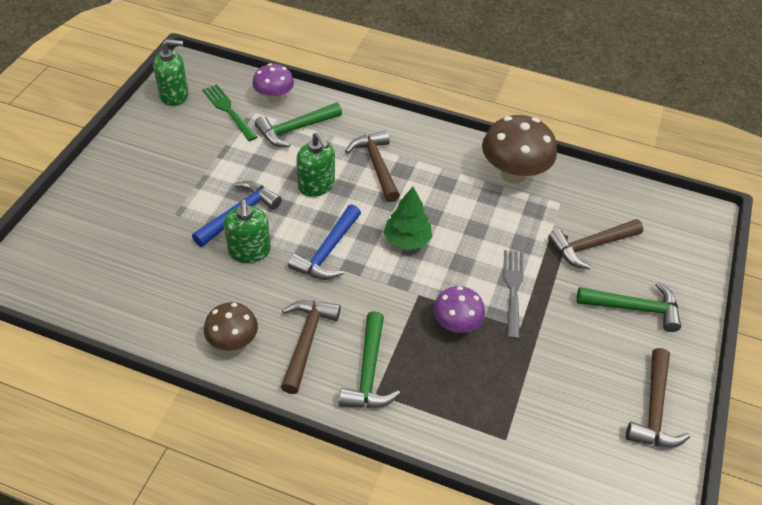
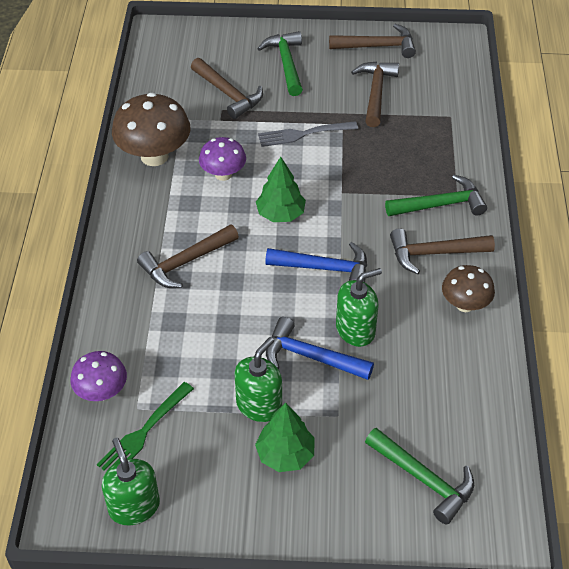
camera: 105 degrees left, 0 degrees up
(162, 175) = (285, 454): none -> green tree
(295, 129) = (154, 351): green hammer -> green hammer (424, 479)
(316, 185) = (238, 304): green soap dispenser -> green soap dispenser (259, 405)
(456, 324) = (361, 162): purple mushroom -> purple mushroom (223, 174)
(566, 377) = (376, 92): none -> brown hammer

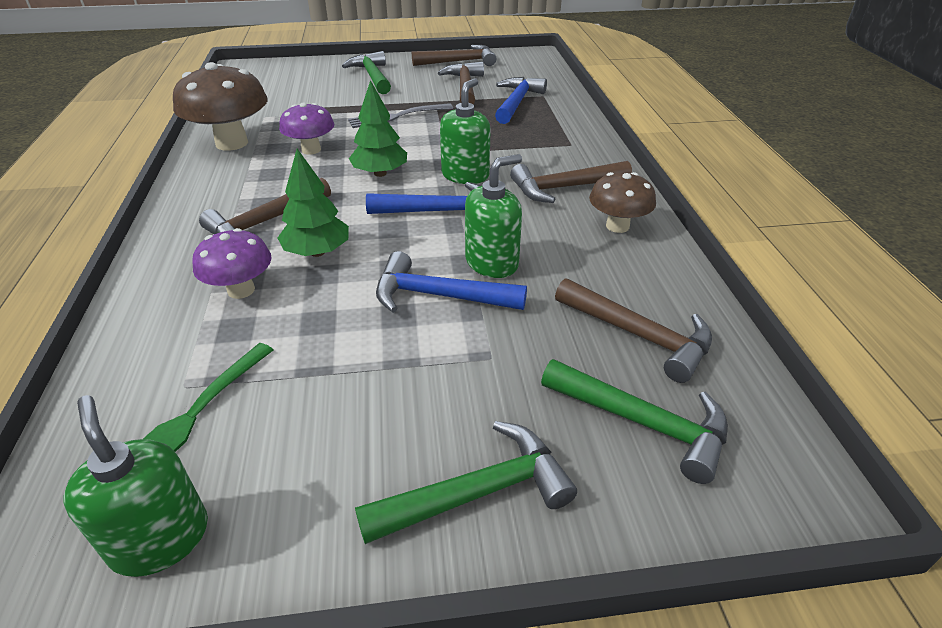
camera: 10 degrees left, 10 degrees down
(102, 392) = (129, 372): purple mushroom -> purple mushroom (241, 290)
(228, 94) = (314, 98): brown hammer -> brown hammer (639, 336)
(259, 405) = (373, 359): green soap dispenser -> green soap dispenser (465, 175)
(285, 454) = (422, 418): green tree -> green tree (317, 252)
(422, 125) = (517, 102): none -> blue hammer
(440, 205) = (557, 152): green hammer -> green hammer (478, 492)

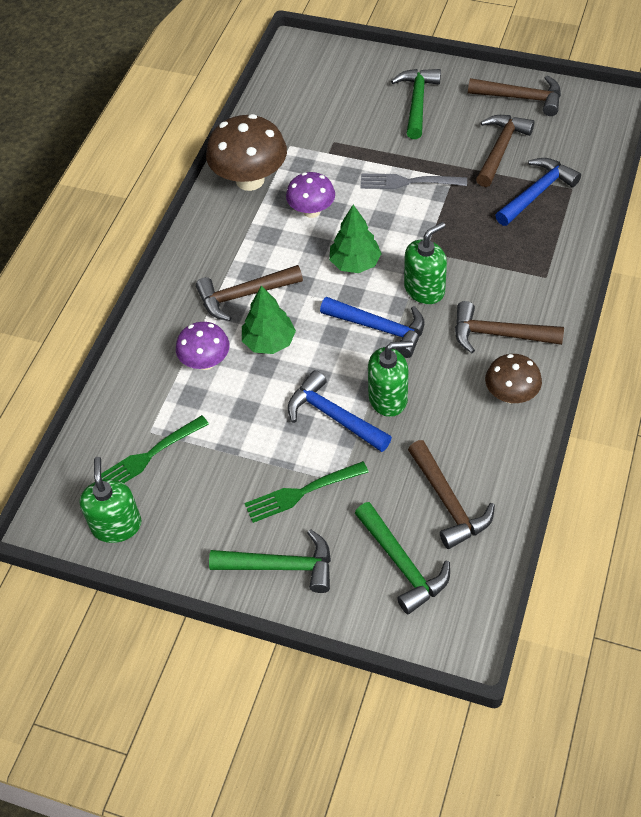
camera: 30 degrees right, 15 degrees up
(450, 385) = (302, 492): none -> green fork

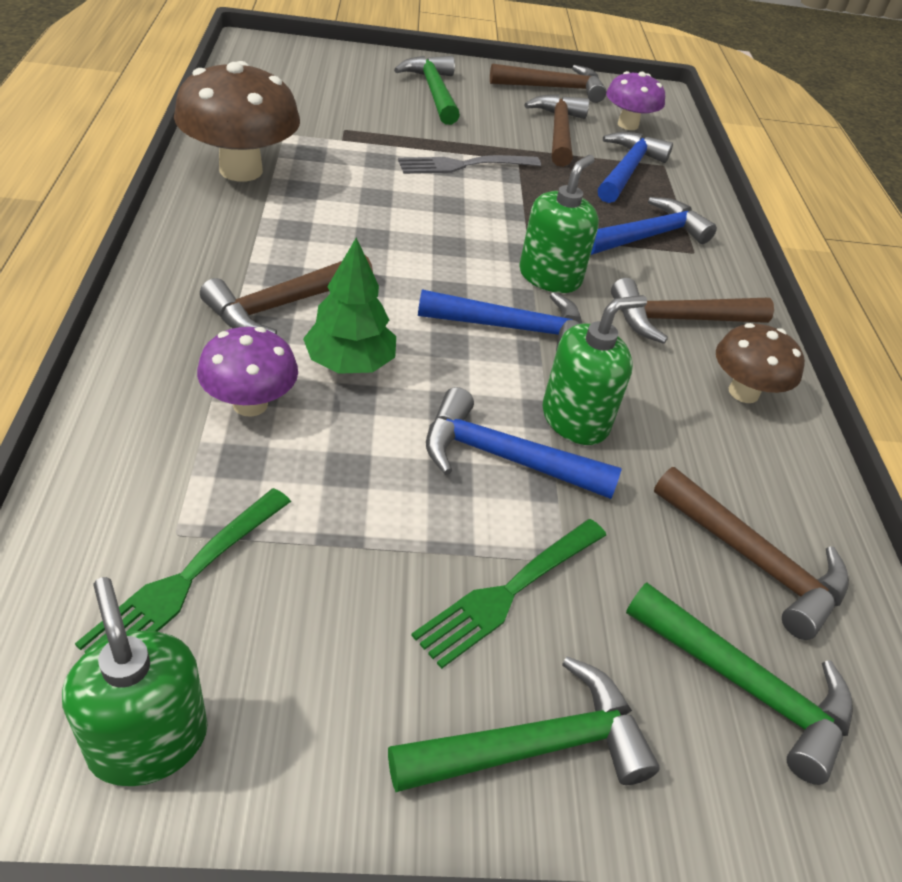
camera: 30 degrees left, 10 degrees down
(311, 211) = (346, 200): purple mushroom -> purple mushroom (627, 125)
(355, 263) = (437, 254): green tree -> none
(517, 259) = (648, 236): none -> blue hammer

